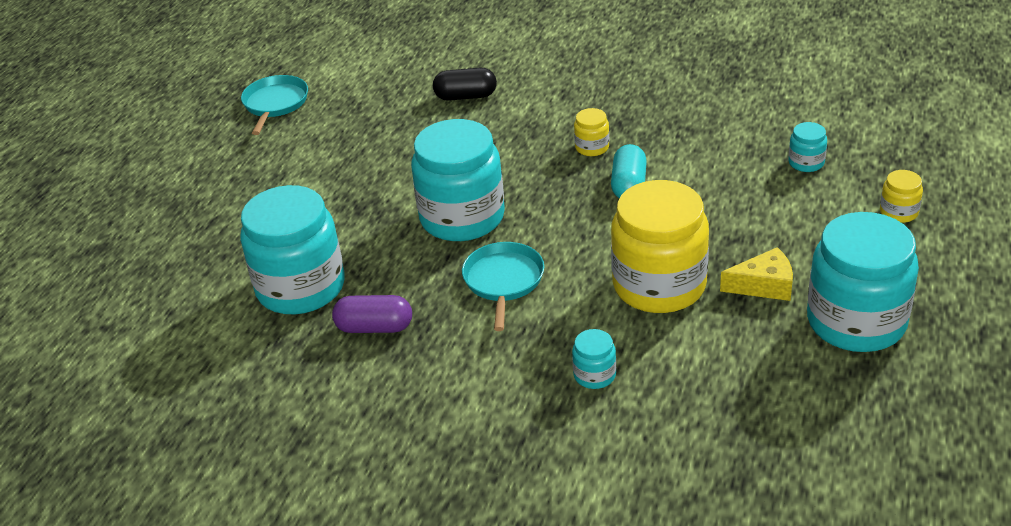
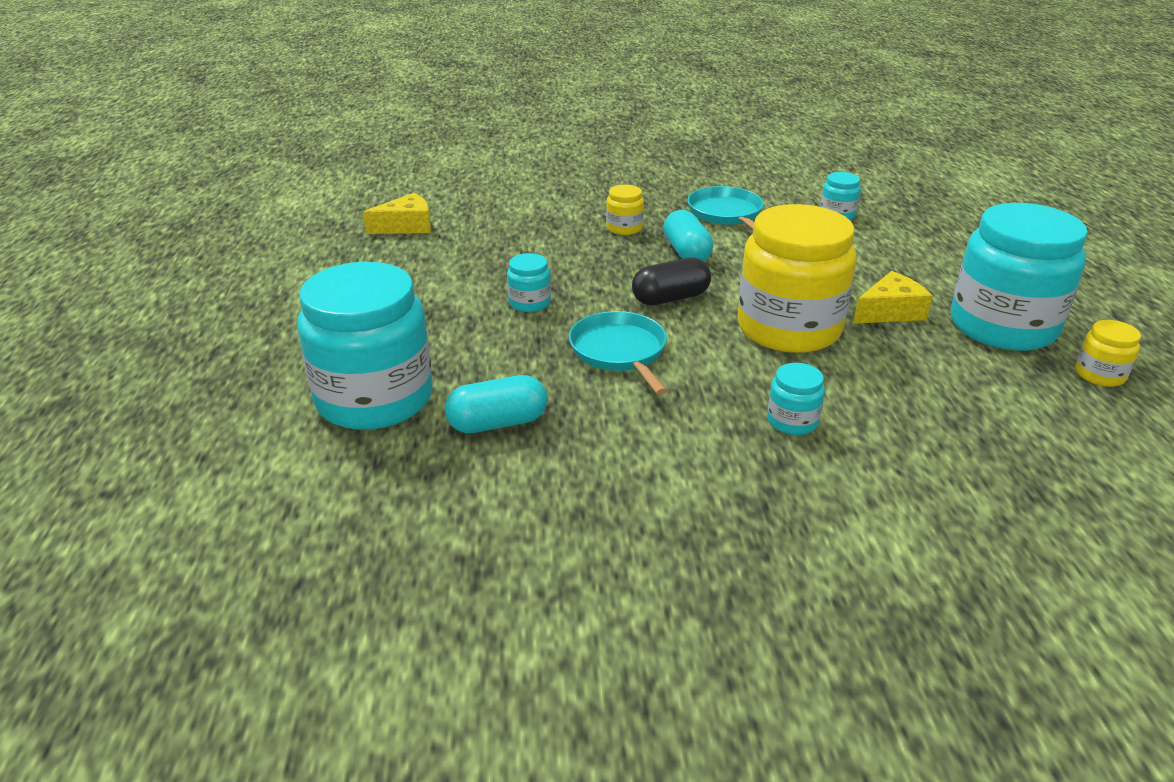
camera: 25 degrees left, 5 degrees down
(275, 104) = (239, 235): turquoise pan -> turquoise pan (726, 214)
(374, 327) = (497, 423): purple capsule -> turquoise capsule
(408, 115) = (406, 226): none -> yellow cheese
(462, 217) = (529, 303): turquoise jar -> turquoise jar, size x0.42
(466, 96) = (460, 204): black capsule -> black capsule (670, 298)
(898, 212) = (953, 239): yellow jar -> yellow jar (1099, 375)

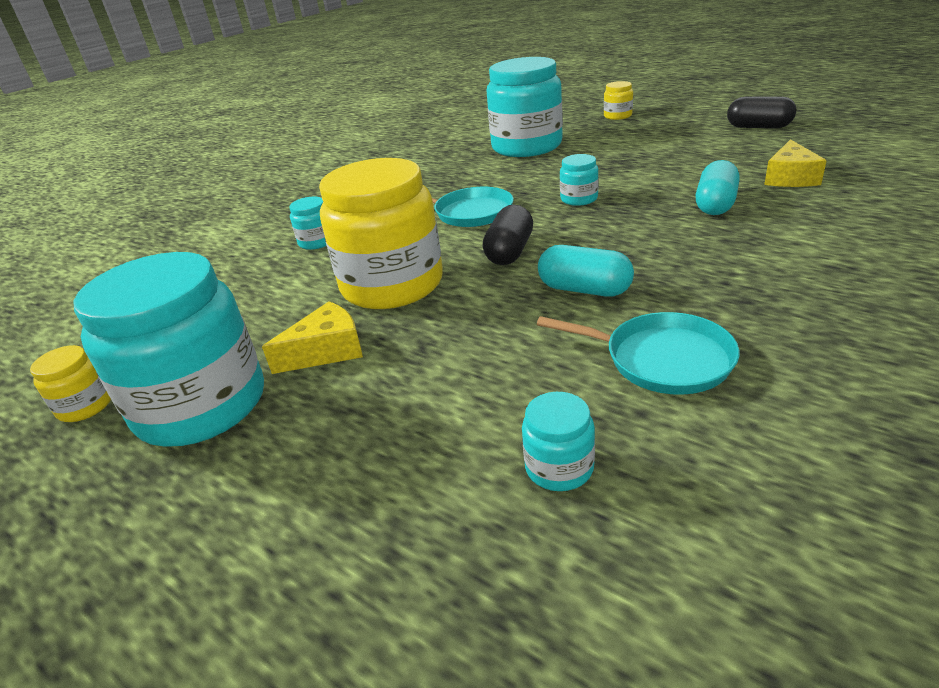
camera: 135 degrees right, 0 degrees up
(247, 263) = (758, 127): none -> black capsule
(497, 423) = (458, 168): turquoise capsule -> turquoise capsule (715, 204)
(624, 228) = (685, 274): yellow jar -> yellow jar (617, 116)
(890, 312) = (327, 351): yellow cheese -> yellow cheese turned 135 degrees counterclockwise

